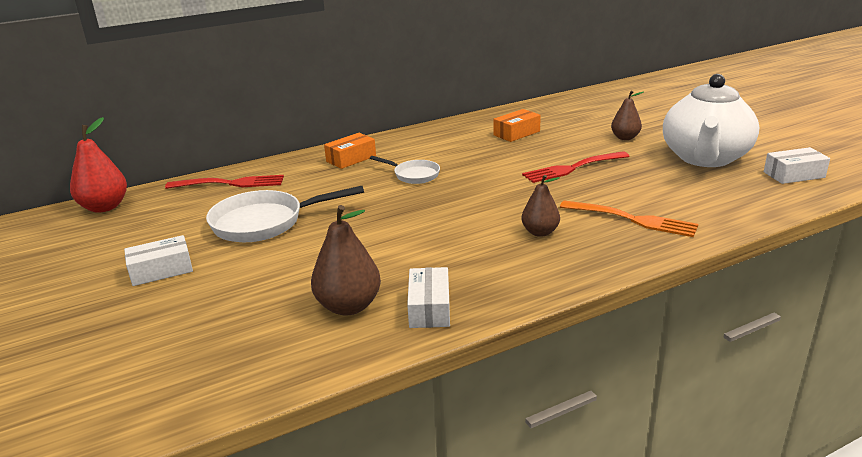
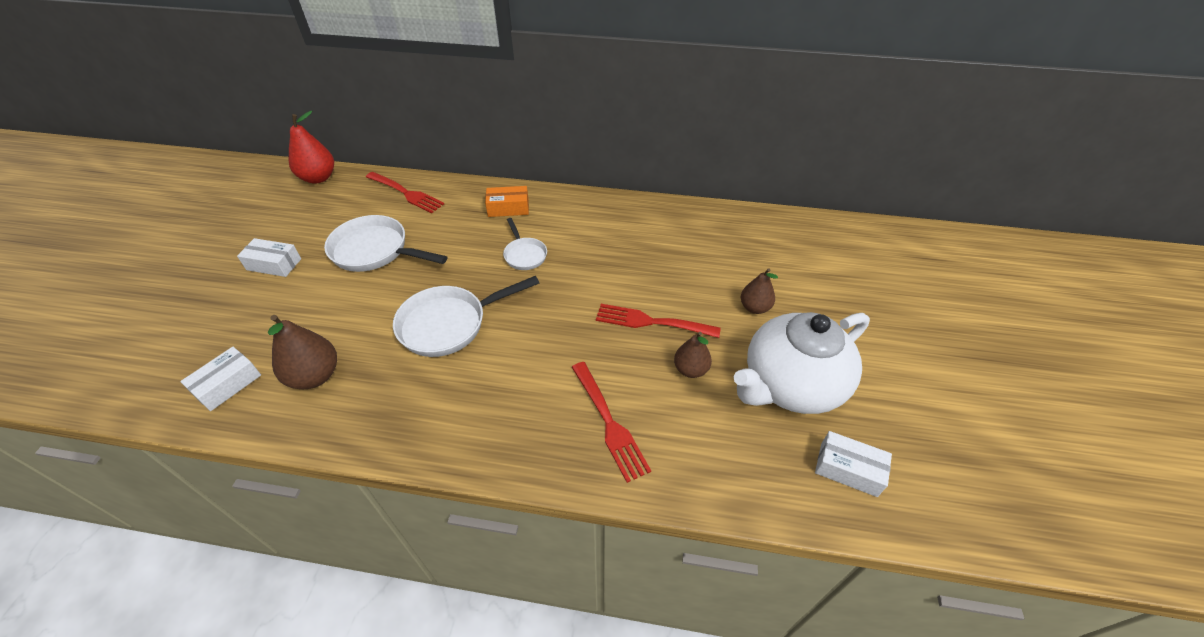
camera: 35 degrees right, 20 degrees up
(419, 230) = (449, 324): none -> white pan
(429, 308) = (351, 415): white box -> white box (228, 384)
(516, 133) = (668, 245): orange box -> none
(540, 232) = (521, 386): brown pear -> brown pear (690, 369)
(631, 219) = (608, 422): orange fork -> red fork

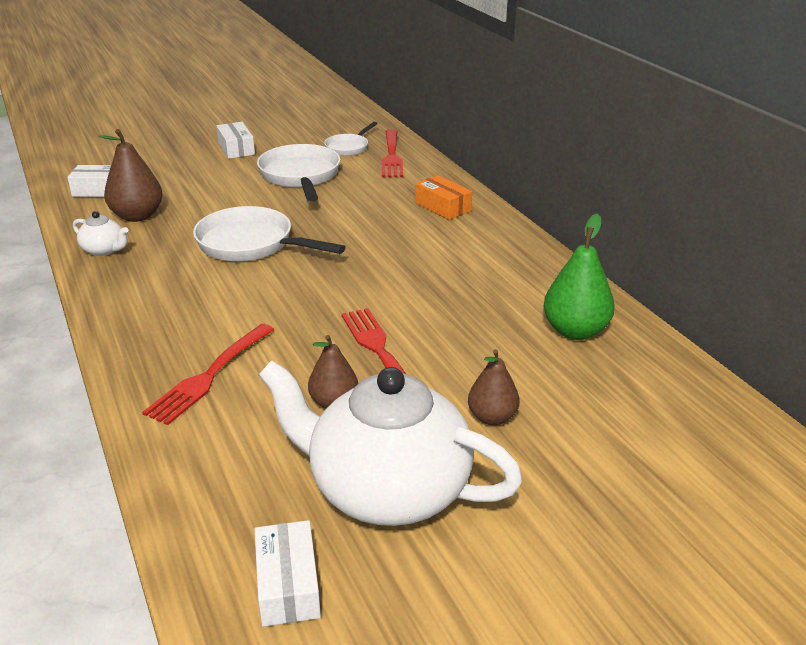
camera: 55 degrees right, 15 degrees down
(318, 178) = (357, 117): red pear -> none
(350, 422) = (104, 250): none -> white teapot
(524, 255) = (387, 241): white pan -> white pan (348, 147)
(700, 233) = (575, 331): none -> green pear

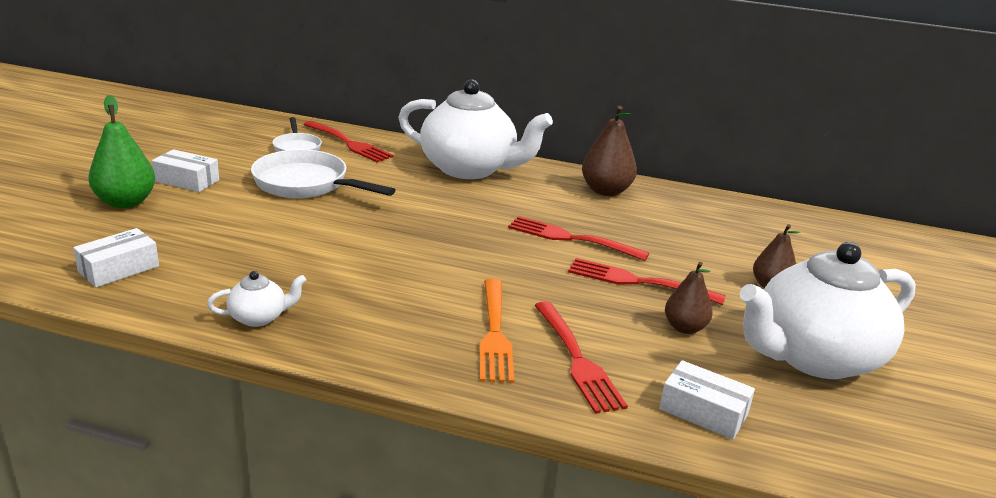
camera: 50 degrees left, 5 degrees down
(137, 216) = (222, 275): brown pear -> brown pear (606, 191)
(200, 328) = (494, 333): none -> orange fork
(251, 244) = (388, 253): white pan -> none
(288, 585) = (887, 441): white box -> white box (703, 412)
(403, 294) = (572, 238): none -> red fork
(443, 207) = (469, 169): orange box -> white teapot
(575, 331) = (705, 216): green pear -> green pear (126, 202)

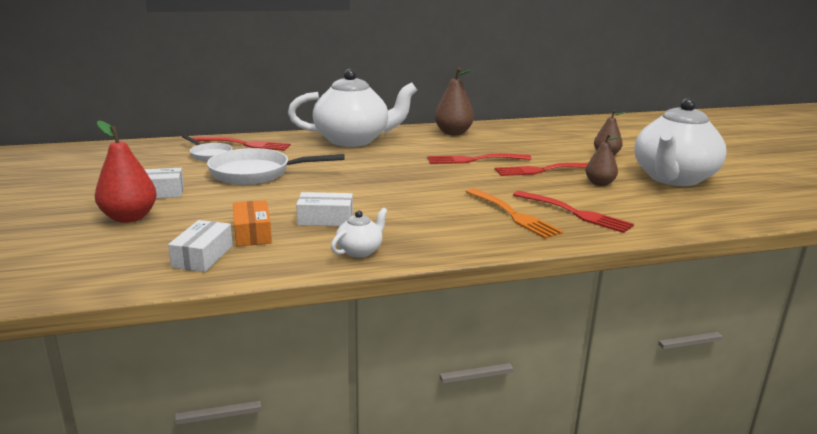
camera: 30 degrees left, 5 degrees down
(126, 202) = (129, 217): green pear -> red pear
(196, 258) = (252, 233): none -> orange box
(703, 412) = (667, 215): white box -> white box (325, 219)

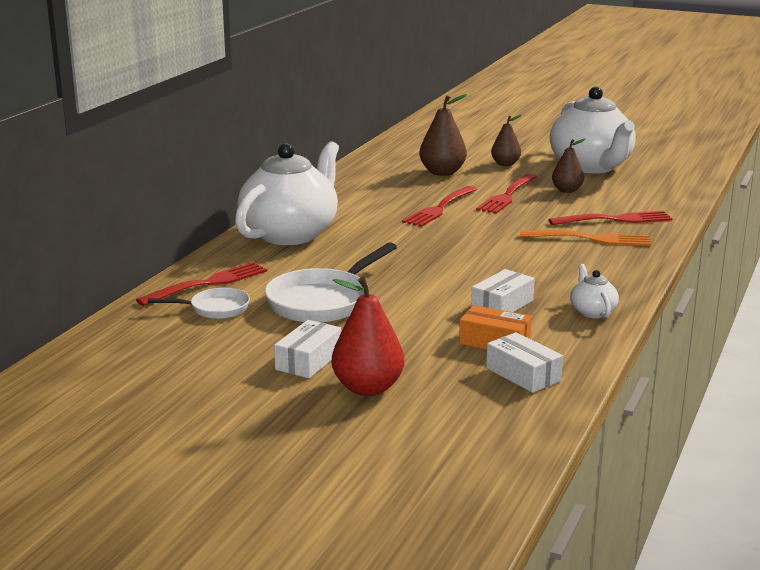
camera: 50 degrees left, 0 degrees up
(453, 133) = (346, 190): brown pear -> brown pear (442, 172)

